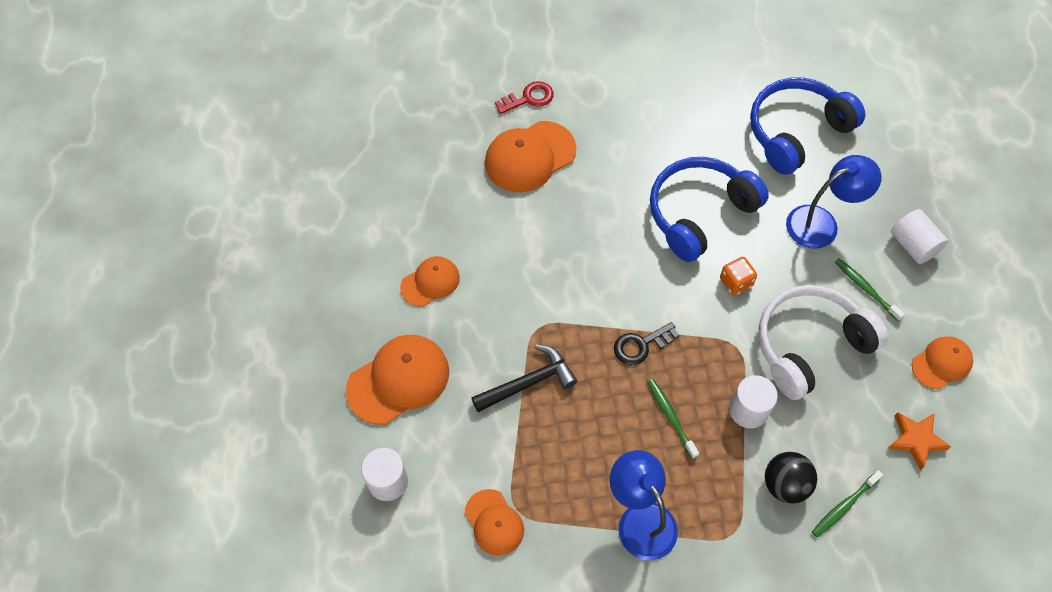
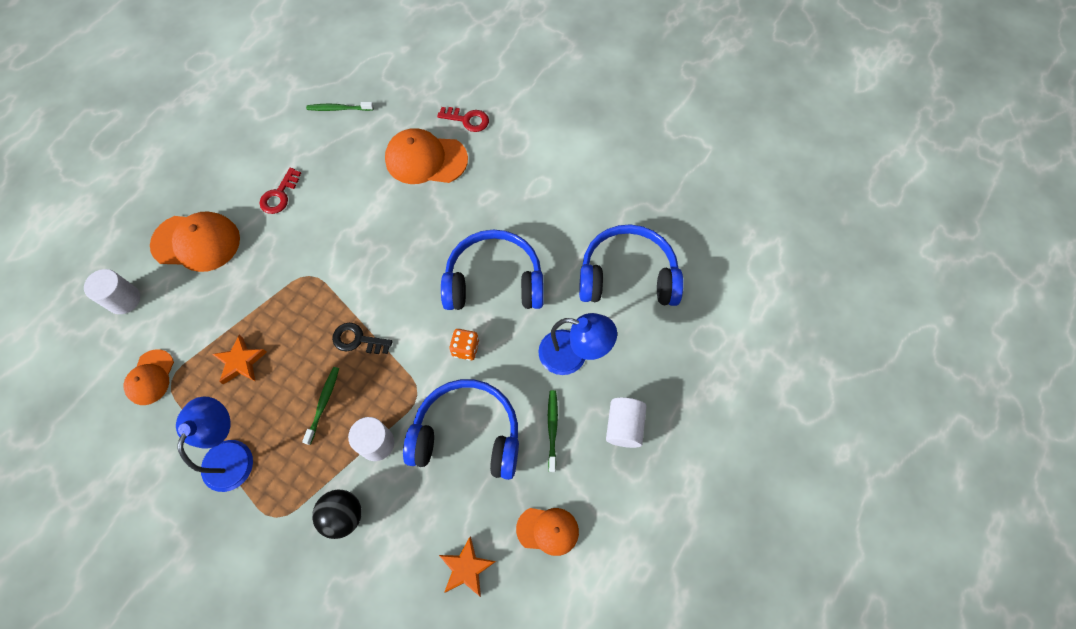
camera: 40 degrees right, 5 degrees up
(430, 282) = (279, 195): orange cap -> red key
(528, 383) = (265, 306): black hammer -> none
(561, 443) = (240, 362): none -> orange star
(809, 345) = (467, 434): white headphones -> blue headphones
(844, 506) = (365, 567): green toothbrush -> green toothbrush (339, 109)

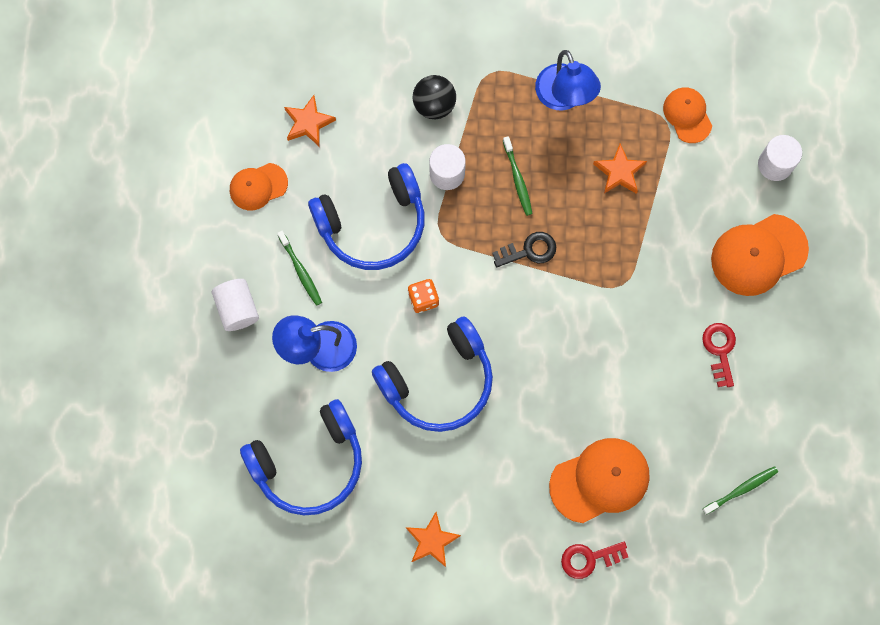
camera: 150 degrees right, 10 degrees up
(567, 181) = (432, 541): none -> orange star

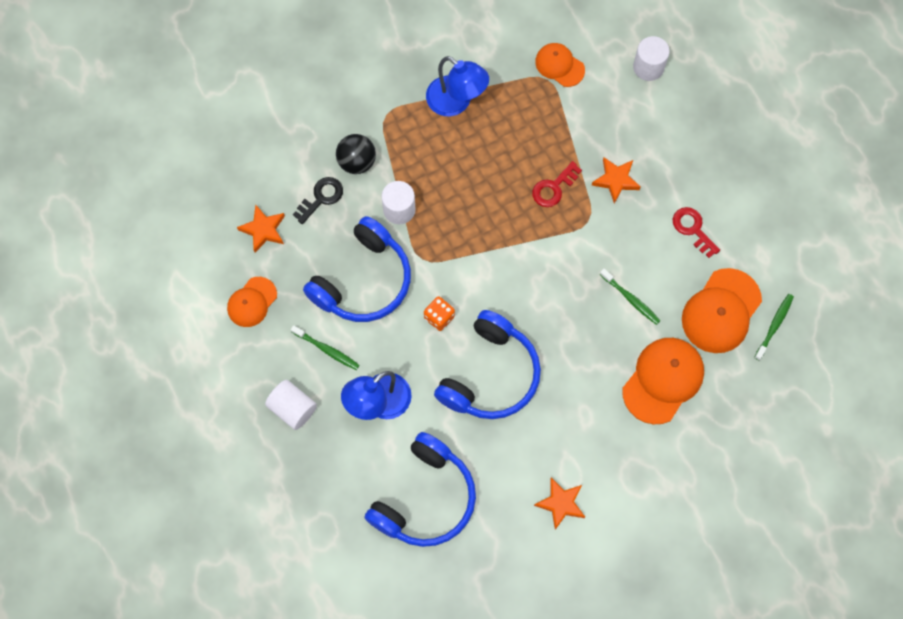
camera: 30 degrees left, 5 degrees down
(517, 179) = (457, 184): green toothbrush -> green toothbrush (630, 299)
(529, 250) = (500, 234): black key -> black key (321, 198)
(589, 559) = (692, 446): red key -> red key (553, 188)
(619, 172) = (533, 136): orange star -> orange star (616, 180)
(758, 255) = (678, 141): orange cap -> orange cap (721, 311)

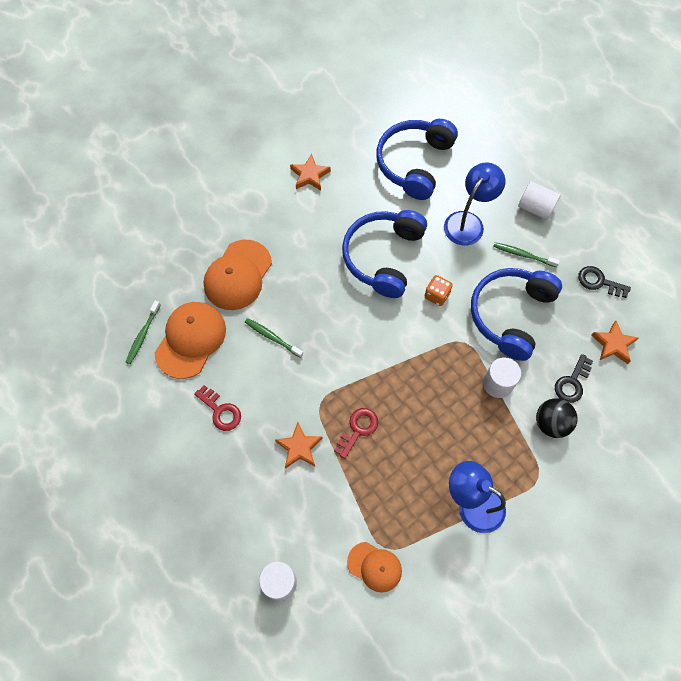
camera: 170 degrees right, 5 degrees down
(252, 302) = (599, 282): orange cap -> black key

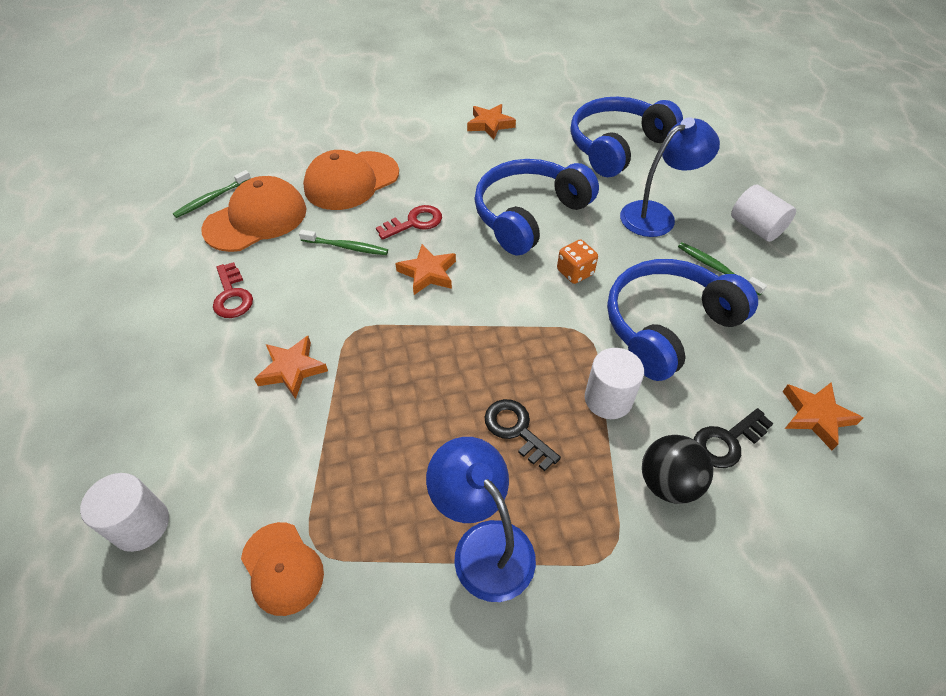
camera: 25 degrees right, 15 degrees down
(272, 337) = (346, 247): green toothbrush -> green toothbrush turned 135 degrees clockwise
(341, 336) = (428, 273): none -> orange star
(358, 429) = (380, 379): red key -> red key (414, 222)
(599, 282) = (820, 333): black key -> black key (516, 430)

